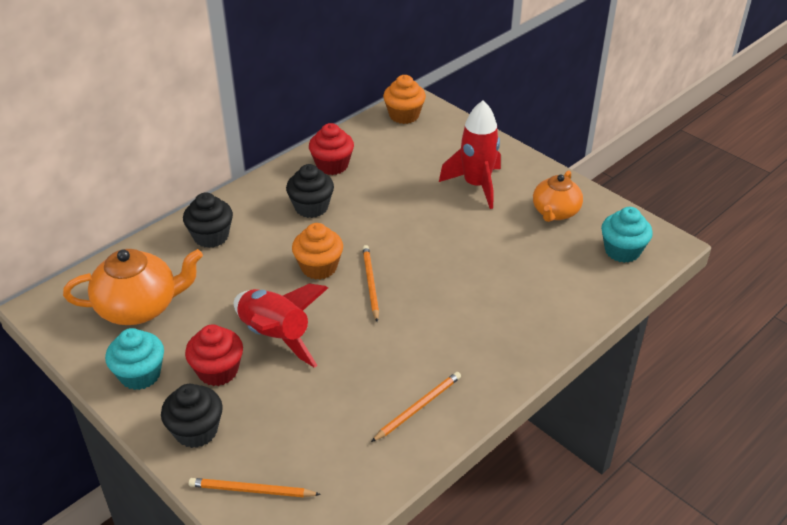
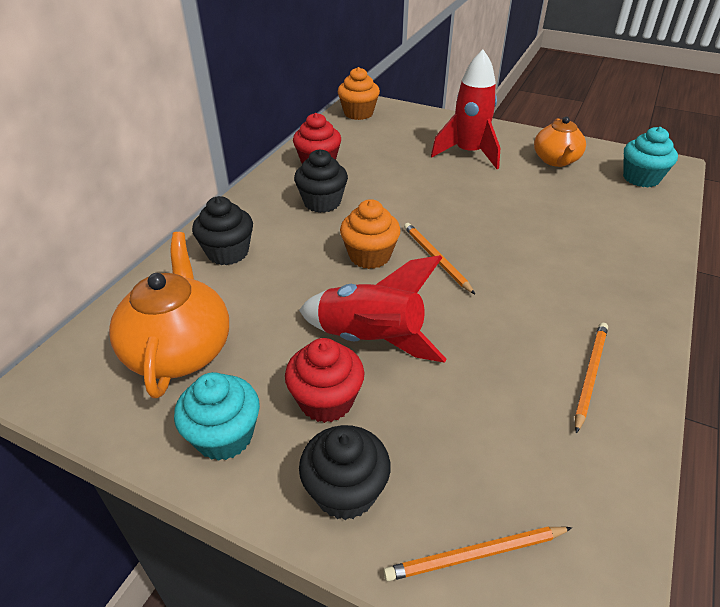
camera: 20 degrees left, 0 degrees up
(139, 307) = (179, 350): orange teapot -> orange teapot turned 60 degrees counterclockwise

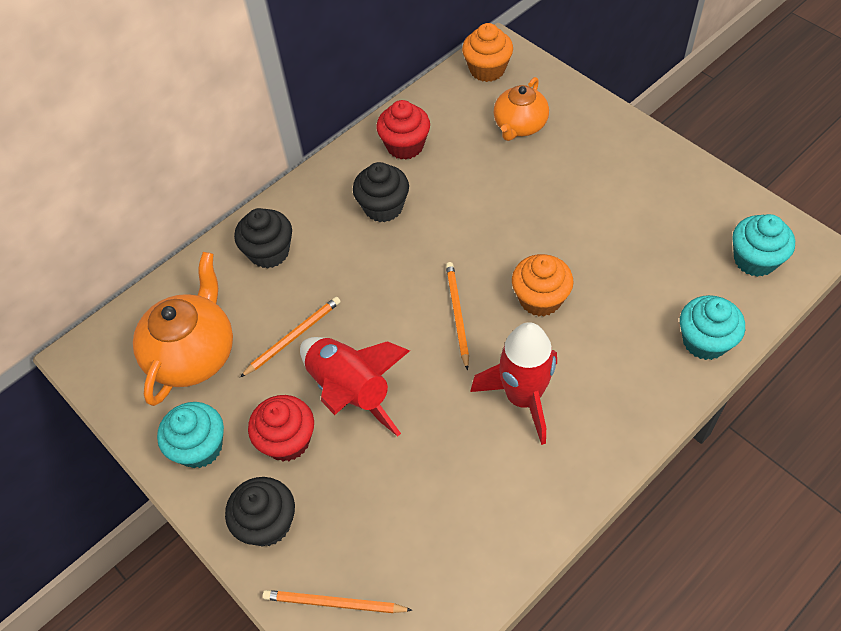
camera: 25 degrees right, 15 degrees up
(369, 256) = (396, 293): orange cupcake -> orange cupcake (540, 299)
(468, 153) = (577, 169): red rocket -> red rocket (523, 398)
(556, 160) = (673, 205): orange teapot -> orange teapot (519, 126)
(590, 375) = (519, 487): orange pencil -> orange pencil (293, 337)
(651, 232) = (704, 341): none -> turquoise cupcake

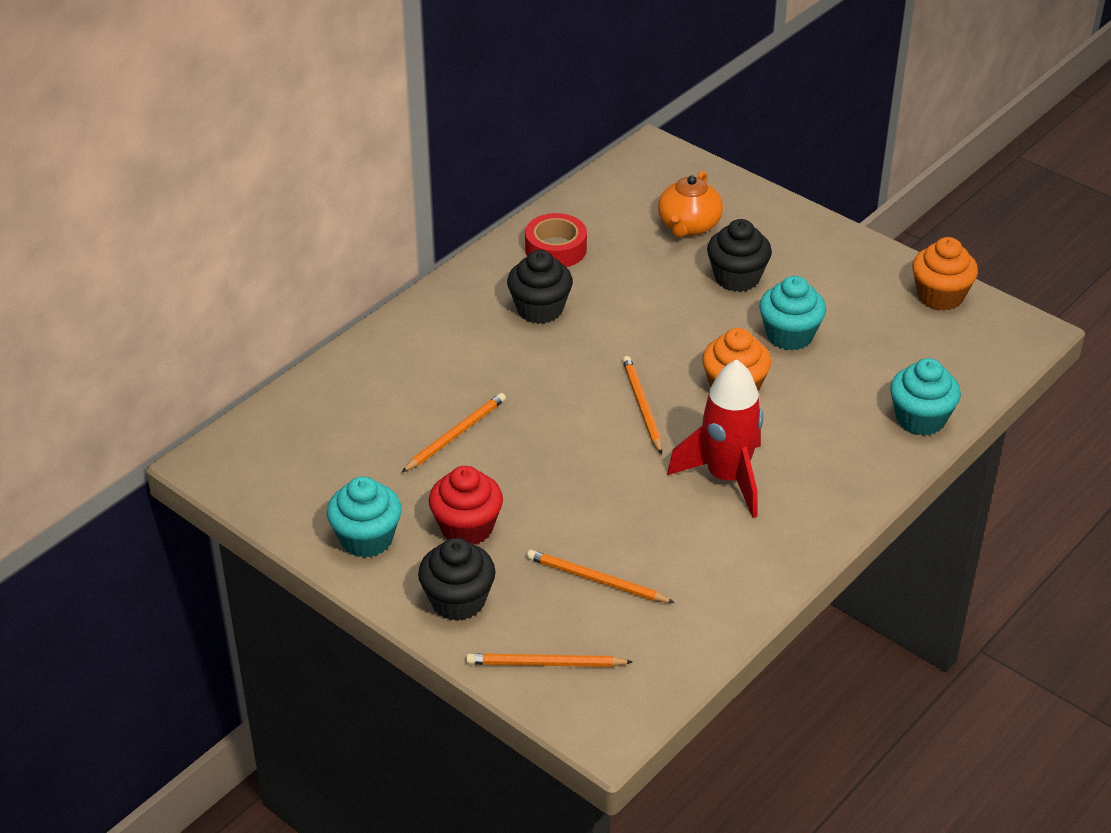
camera: 10 degrees left, 15 degrees down
(193, 354) = (340, 455): orange teapot -> none
(269, 252) = (412, 356): black cupcake -> black cupcake (737, 278)
(350, 391) = (531, 480): red rocket -> none
(392, 508) = (596, 580): none -> orange pencil
(405, 146) = (556, 249): red cupcake -> red tape
(487, 69) = (642, 171): orange cupcake -> orange cupcake (940, 296)
(755, 260) = (968, 344): turquoise cupcake -> turquoise cupcake (789, 335)

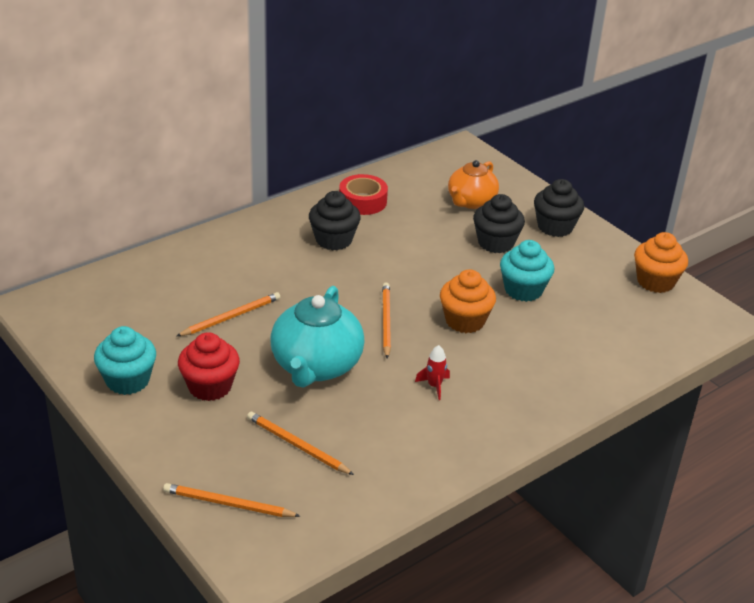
camera: 10 degrees right, 5 degrees down
(458, 601) = (178, 441): black cupcake -> black cupcake (555, 227)
(581, 479) = (316, 366): none -> turquoise teapot
(726, 478) = (434, 386): red rocket -> red rocket, size x0.41
(920, 419) = (611, 369): turquoise cupcake -> none

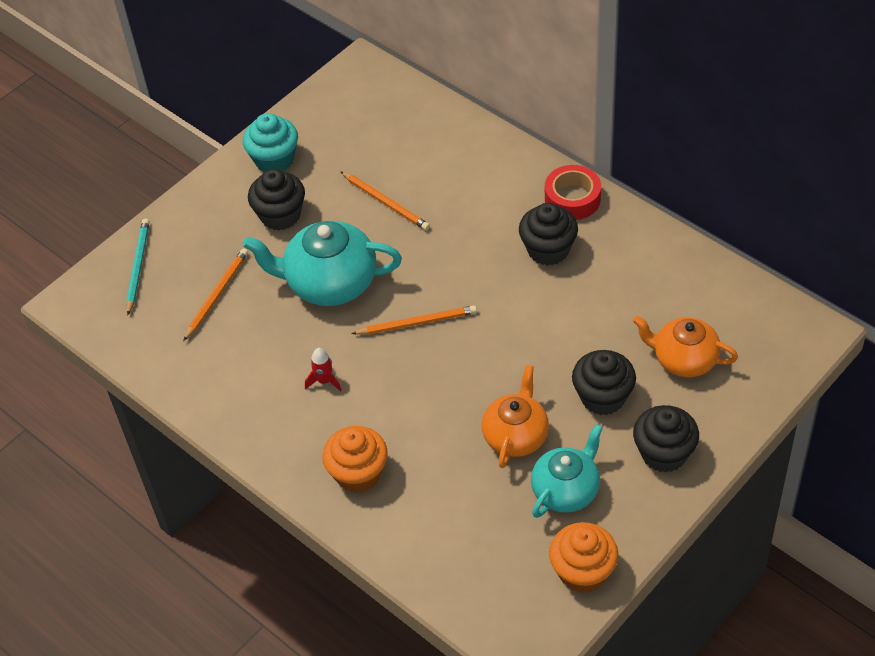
camera: 85 degrees right, 15 degrees up
(210, 386) = (280, 215): red cupcake -> black cupcake
(228, 504) = (138, 266): orange pencil -> turquoise pencil
(363, 201) = (637, 258): red tape -> red tape (572, 199)
(465, 321) = (440, 390): orange cupcake -> orange cupcake (358, 473)
(523, 290) = (516, 436): turquoise cupcake -> orange teapot
(580, 275) = (566, 490): none -> turquoise teapot

